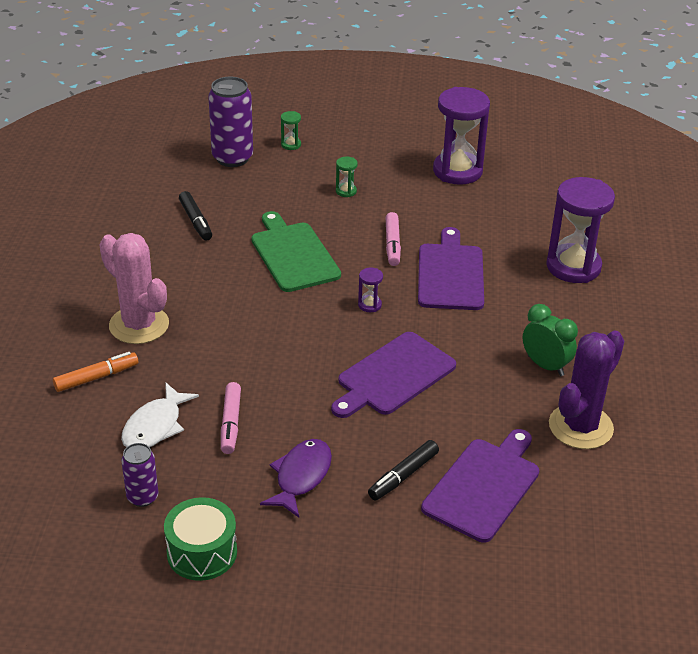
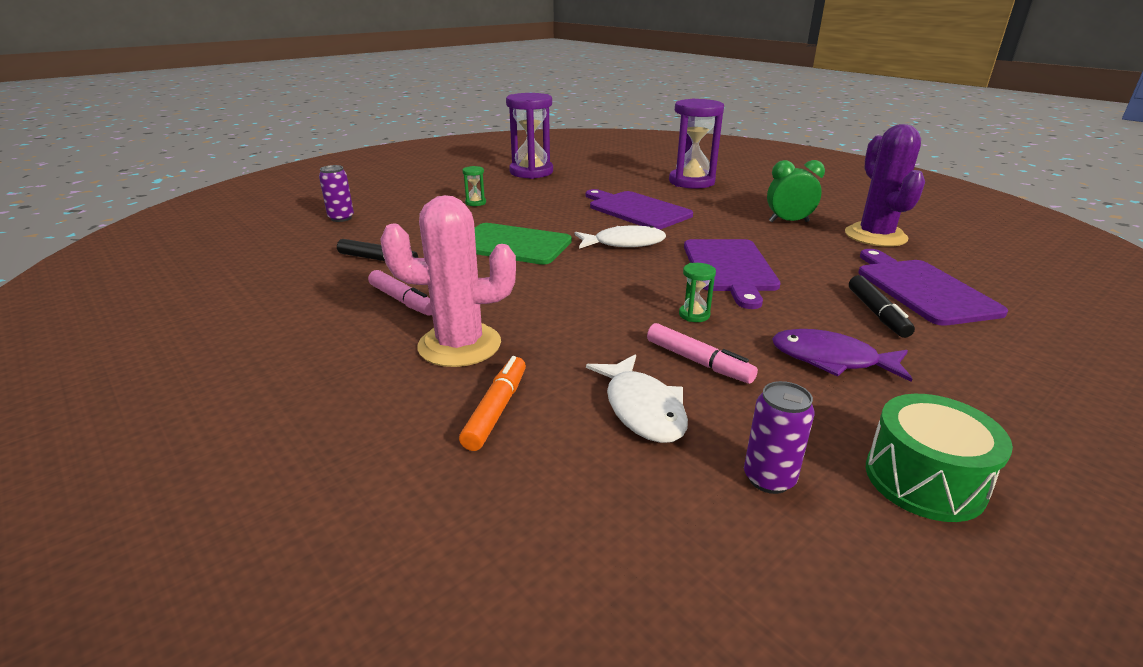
camera: 45 degrees left, 10 degrees down
(232, 158) = (341, 218): purple can -> purple can, size x0.57
(291, 145) = (381, 197): green hourglass -> green hourglass (694, 315)
(301, 477) = (831, 360): purple fish -> purple fish turned 45 degrees counterclockwise
(369, 305) = (624, 243): purple hourglass -> white fish
(392, 244) = (567, 212): pink marker -> pink marker (403, 300)

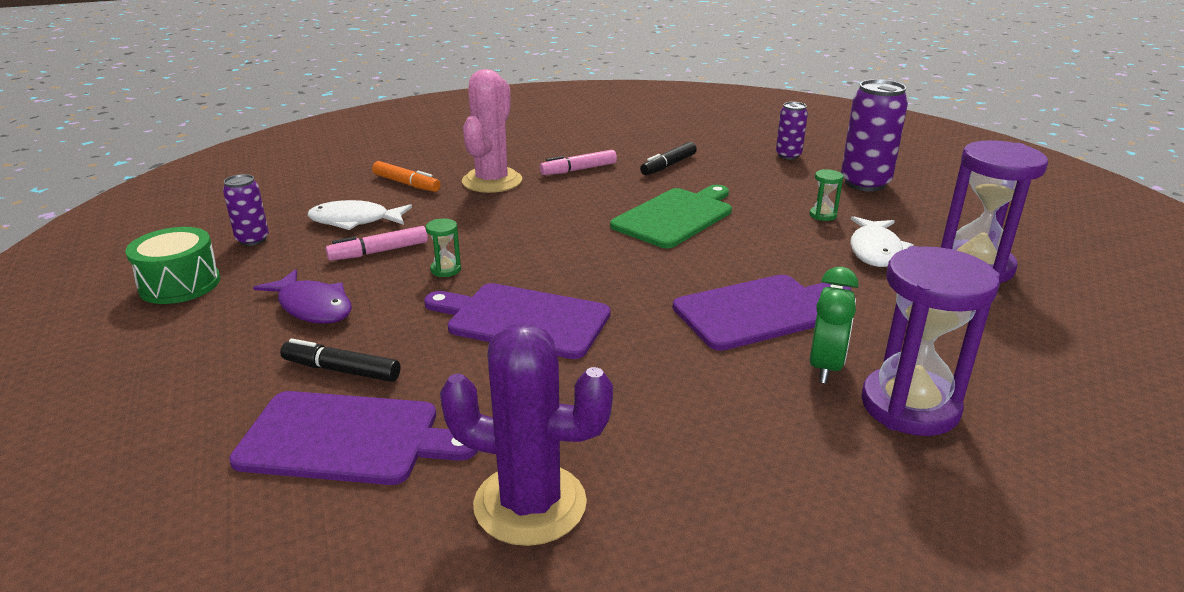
camera: 110 degrees right, 0 degrees up
(405, 194) = (865, 183): none -> purple can
(624, 243) = (638, 275): white fish -> white fish (875, 250)
(788, 221) = (646, 434): green clock -> green clock (825, 367)
(831, 360) = (312, 307): purple fish -> purple fish turned 90 degrees clockwise

